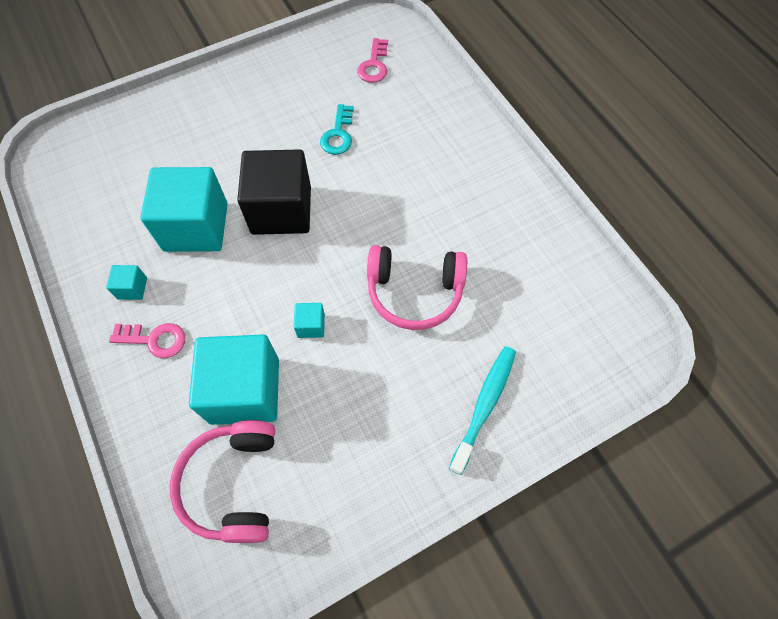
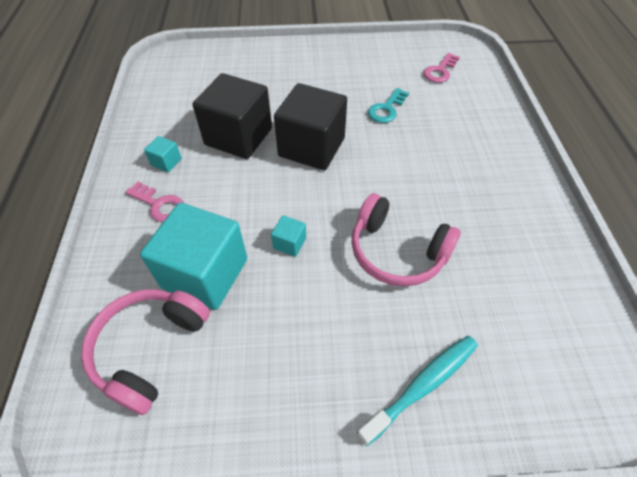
camera: 25 degrees right, 10 degrees down
(196, 227) = (238, 137): turquoise cube -> black cube

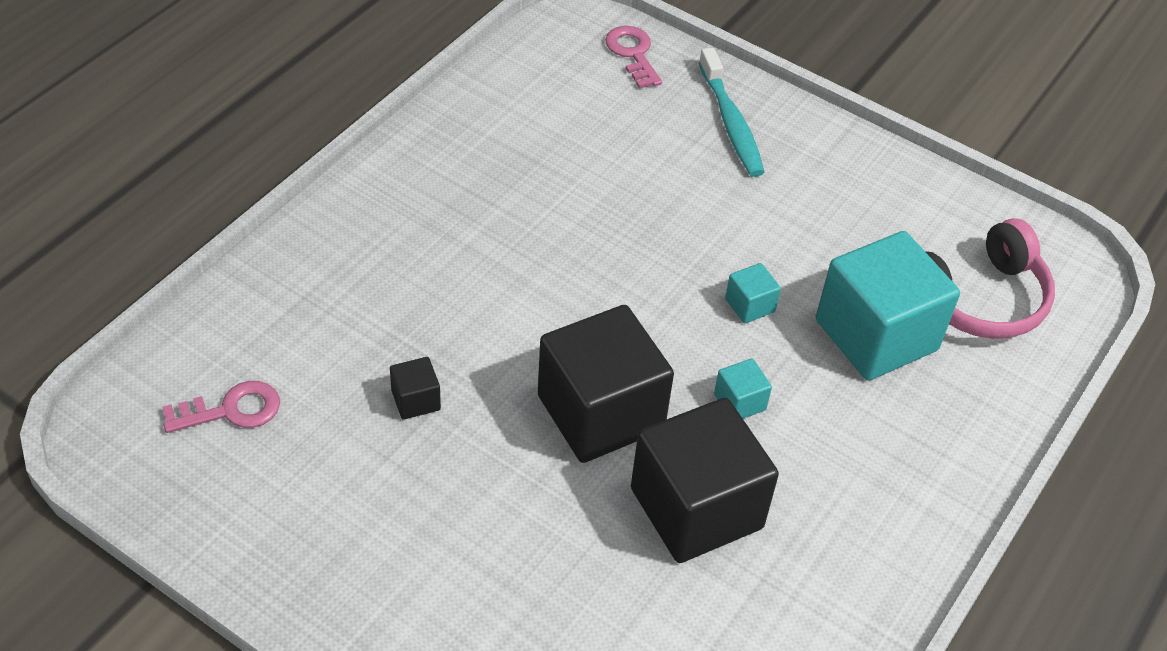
camera: 145 degrees left, 5 degrees down
(159, 205) = (889, 464): pink key -> pink key (632, 54)
(166, 162) = (843, 535): turquoise cube -> turquoise cube (739, 402)
(386, 109) = (416, 400): turquoise key -> black cube
(397, 251) = (634, 221): pink headphones -> none
(422, 385) = (731, 123): turquoise toothbrush -> turquoise toothbrush turned 105 degrees counterclockwise

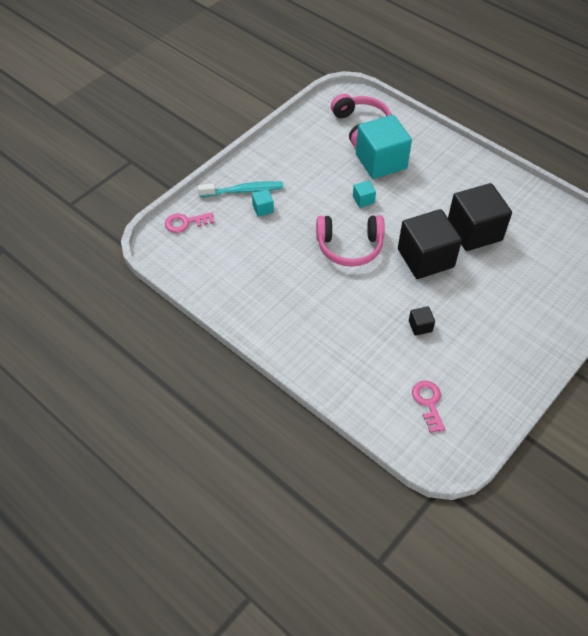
camera: 80 degrees left, 5 degrees up
(612, 285) = (349, 247): none -> pink headphones
(739, 402) = (418, 210): turquoise cube -> turquoise cube (263, 208)

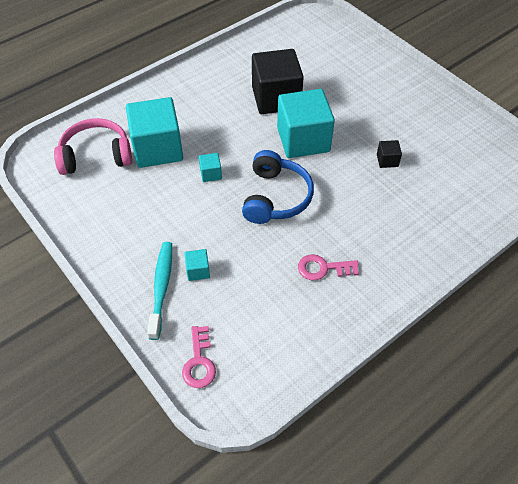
camera: 80 degrees left, 0 degrees up
(349, 247) = (276, 197): pink headphones -> blue headphones
(425, 258) = (303, 140): black cube -> turquoise cube
(428, 402) = (474, 172): pink key -> pink key (323, 268)

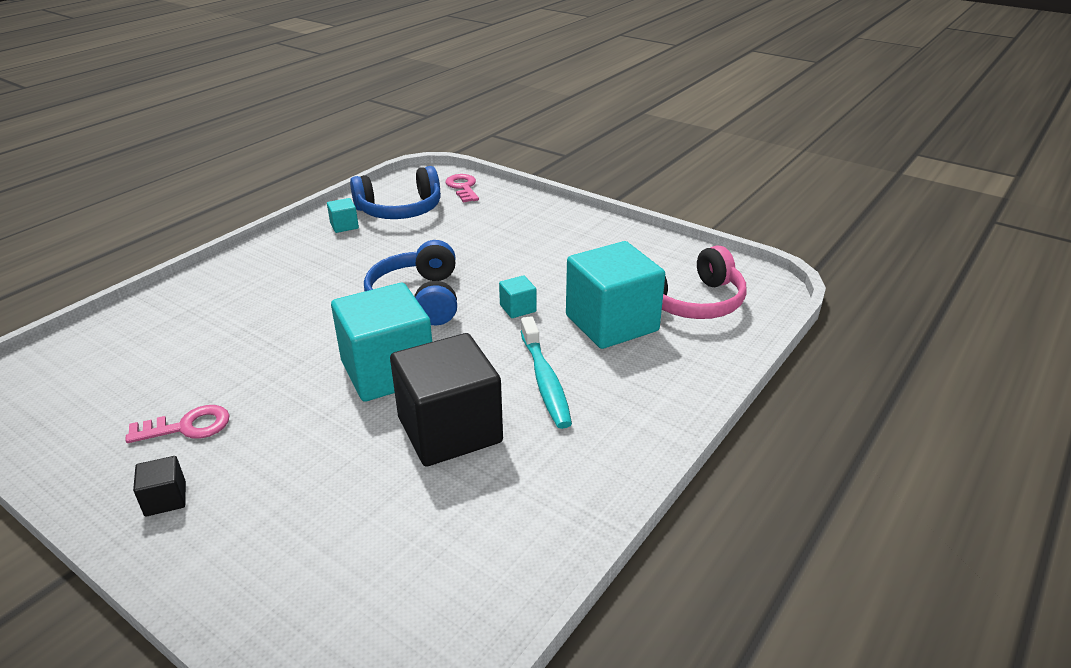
camera: 165 degrees right, 20 degrees down
(161, 287) = (523, 217): turquoise toothbrush -> turquoise toothbrush (545, 380)
(198, 270) = (491, 231): turquoise cube -> turquoise cube (344, 226)
(272, 329) = (400, 210): none -> blue headphones
(323, 268) = (349, 251): pink key -> pink key (187, 427)
(387, 160) = (247, 366): black cube -> black cube (165, 499)

